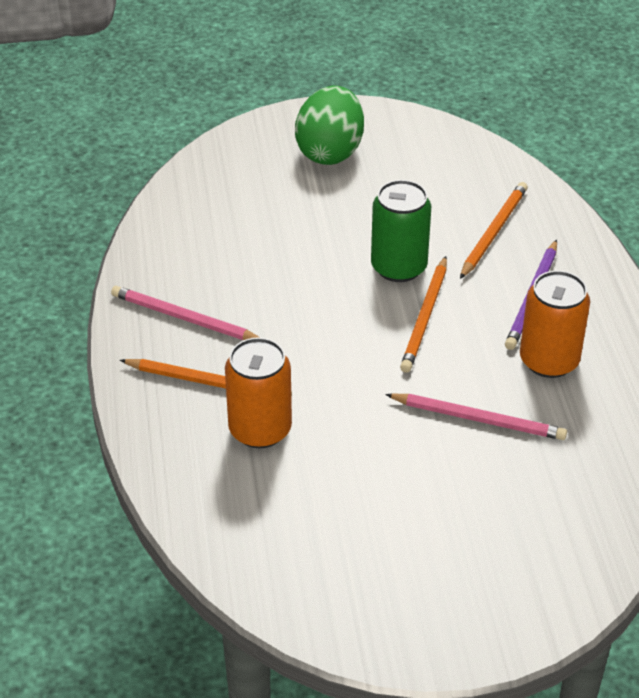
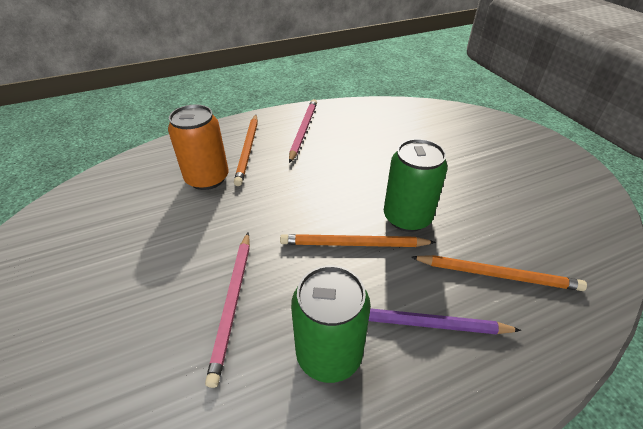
camera: 75 degrees right, 0 degrees up
(330, 152) = (515, 158): green egg -> none
(549, 361) = (329, 354): orange can -> green can

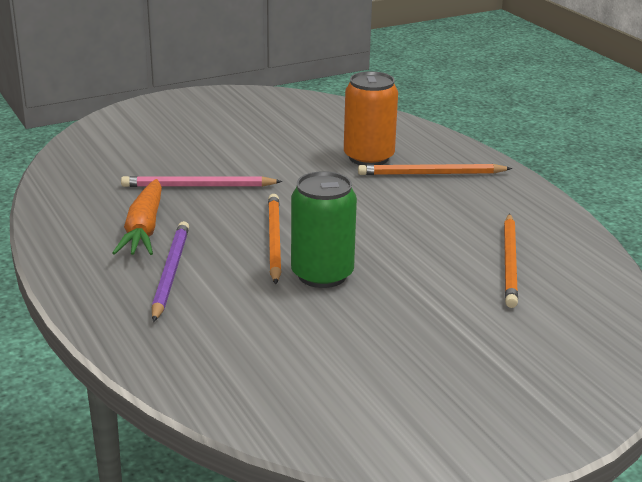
camera: 85 degrees right, 15 degrees down
(303, 131) = (491, 205): pink pencil -> none
(329, 354) = (144, 229): green can -> orange carrot
(496, 274) = (232, 326): orange pencil -> orange pencil (510, 262)

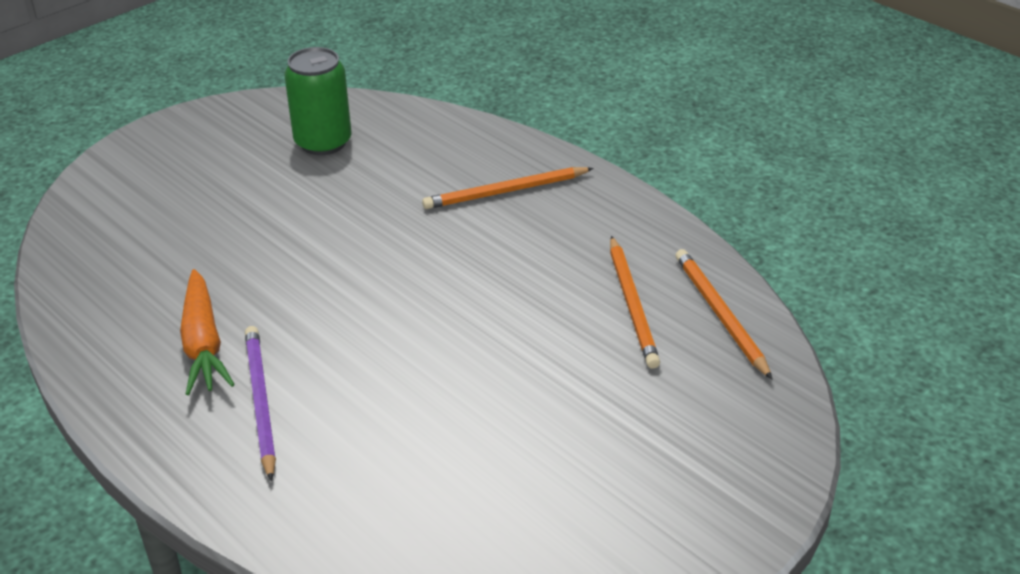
camera: 15 degrees left, 10 degrees up
(198, 186) = (243, 264): pink pencil -> none
(274, 241) = (363, 328): orange pencil -> orange pencil (720, 315)
(322, 275) = (435, 366): green can -> green can (323, 142)
(368, 157) = (426, 180): orange can -> none

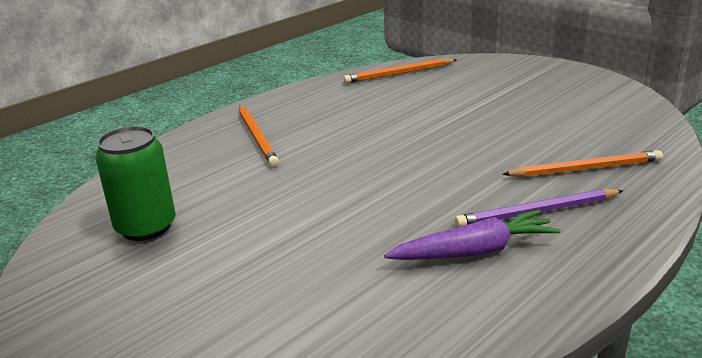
camera: 90 degrees left, 10 degrees down
(203, 343) = (474, 251): orange carrot -> purple carrot
(632, 304) = (392, 94): orange pencil -> orange pencil (585, 168)

